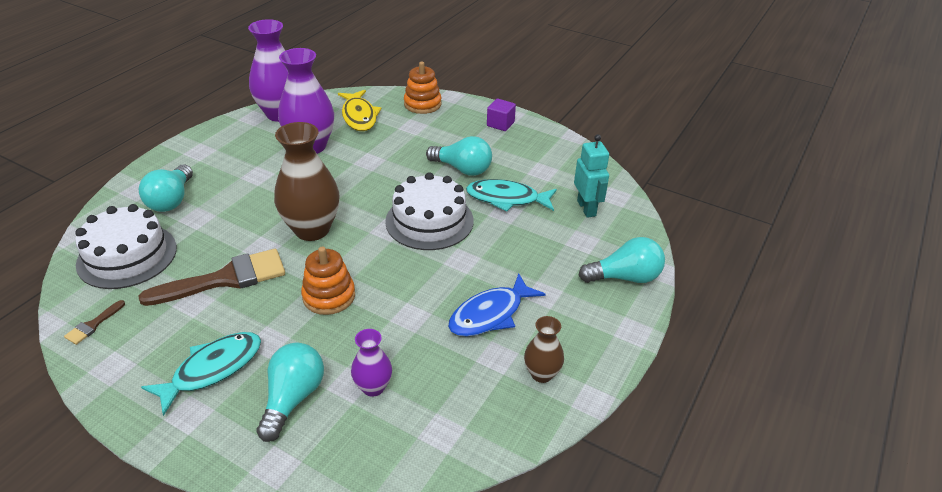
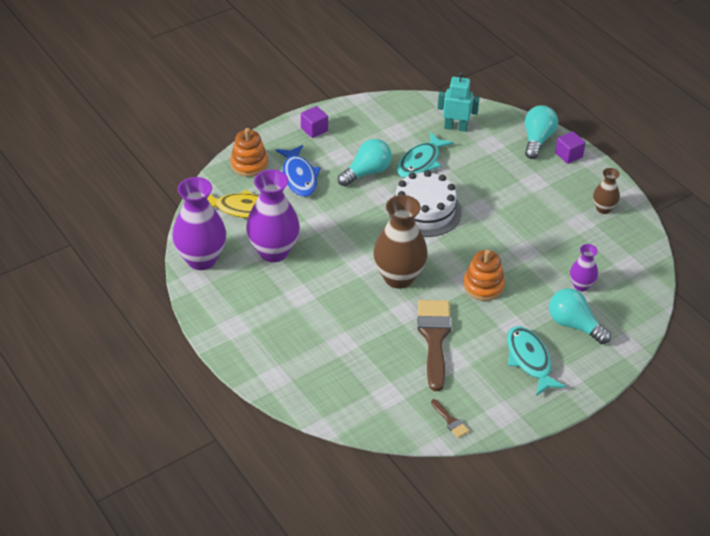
camera: 65 degrees left, 5 degrees up
(127, 256) = (372, 393): white cake -> none
(171, 200) = (305, 356): turquoise light bulb -> none
(490, 314) = (541, 213): blue fish -> blue fish (299, 177)
(621, 313) = (568, 155): none -> purple cube

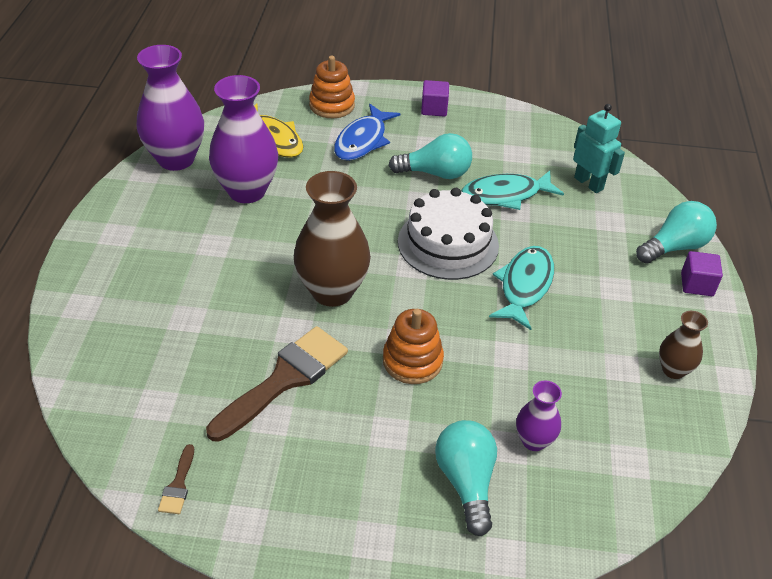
camera: 40 degrees right, 0 degrees up
(529, 360) = (358, 484): turquoise fish -> turquoise fish (524, 286)

